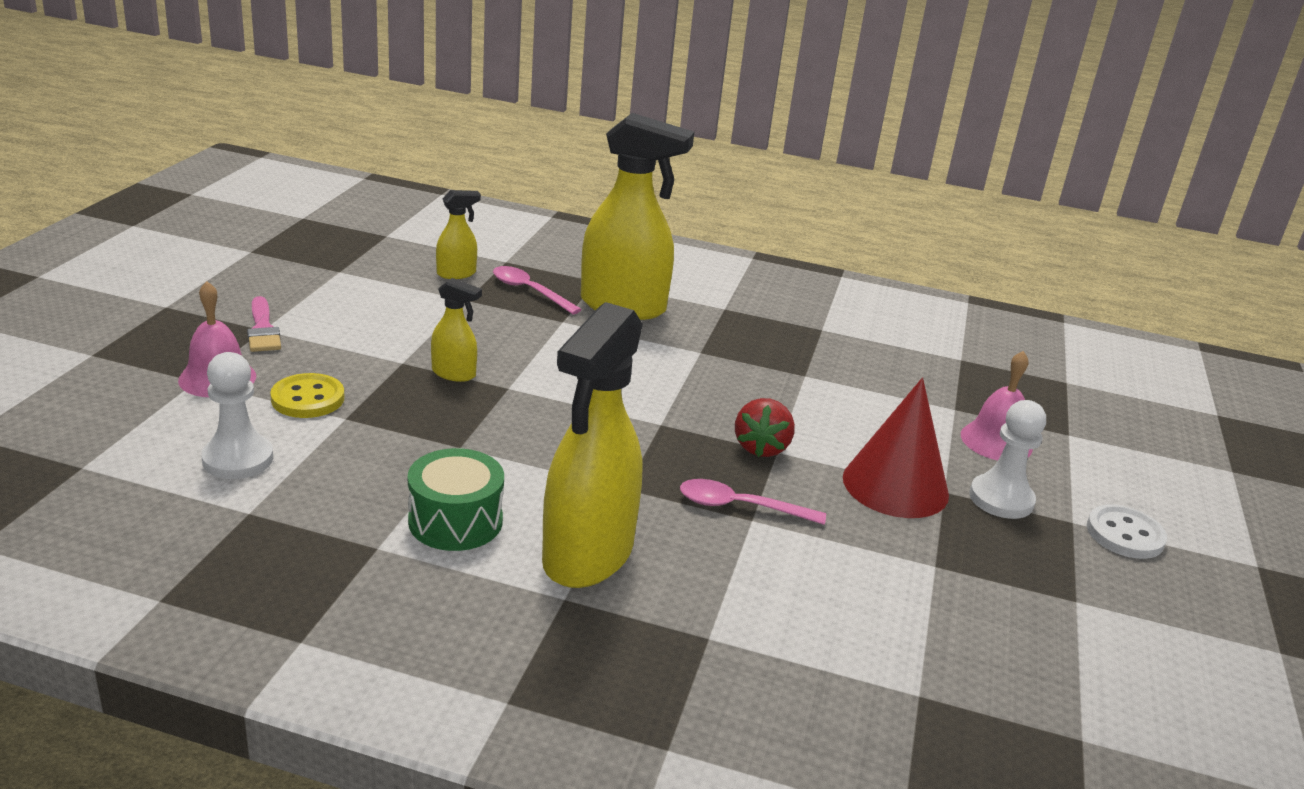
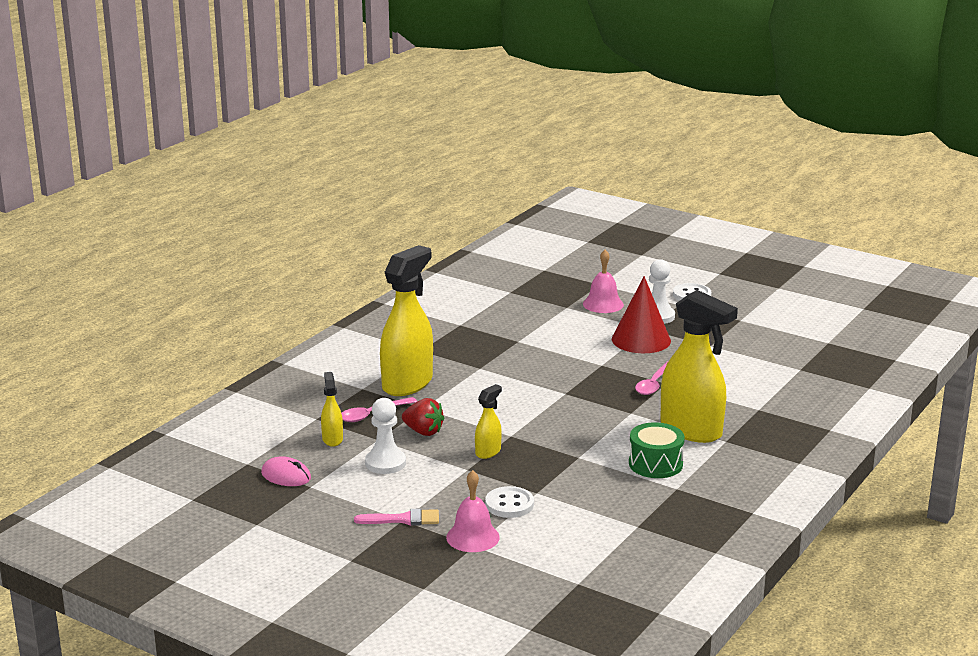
camera: 70 degrees left, 5 degrees down
(238, 459) = (579, 529): white pawn -> white pawn (385, 463)
(308, 399) = (509, 504): yellow button -> white button
(361, 256) = (286, 476): none -> pink mouse
(761, 447) = (597, 368): red strawberry -> red strawberry (423, 432)

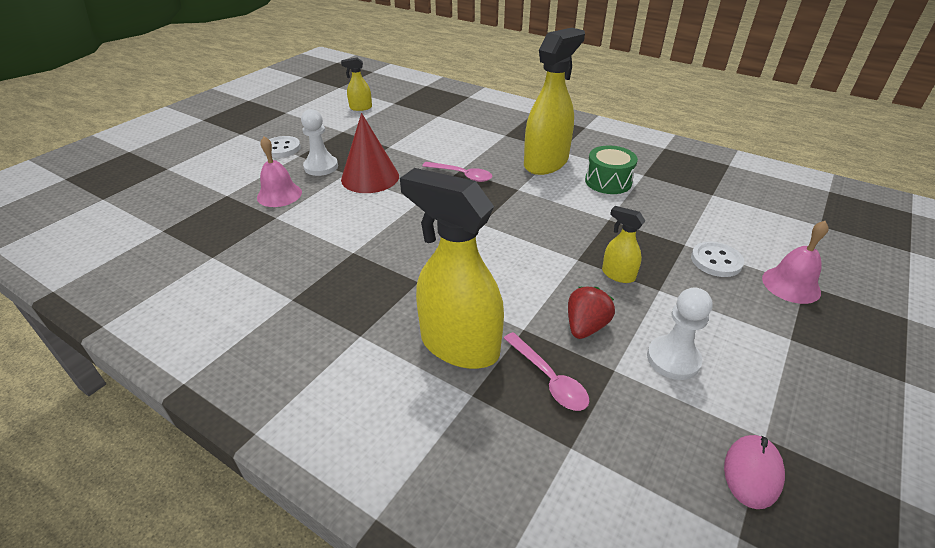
camera: 90 degrees left, 15 degrees up
(332, 439) = (629, 421): yellow spray bottle -> yellow spray bottle (360, 108)
(403, 519) = (790, 338): pink brush -> none

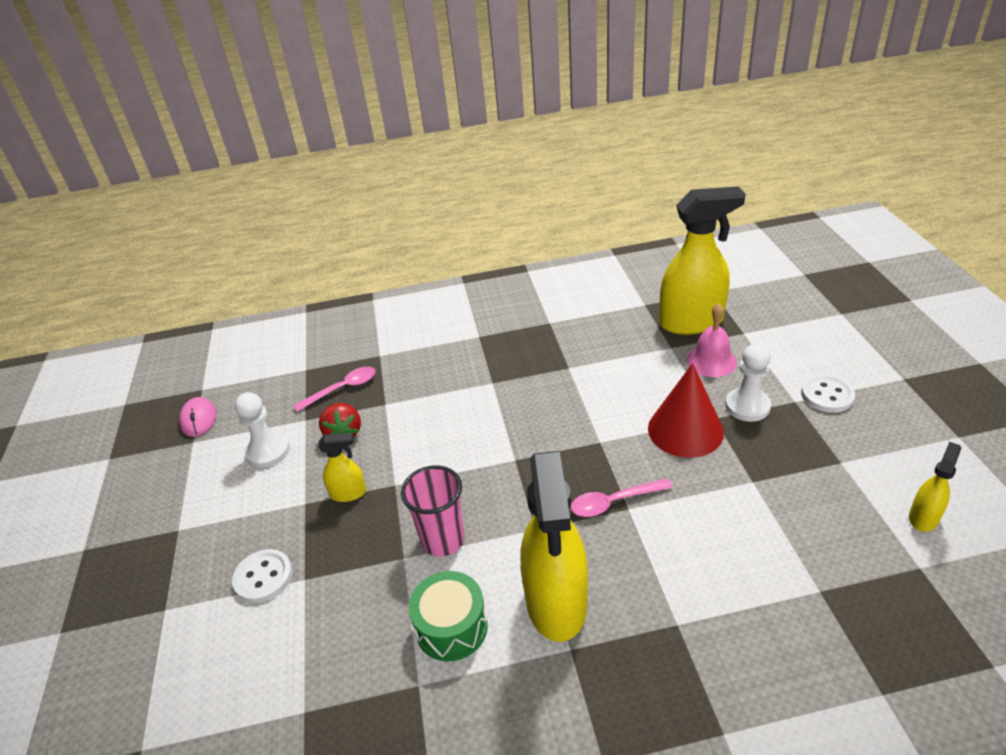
camera: 140 degrees right, 0 degrees up
(458, 345) = (415, 369): yellow spray bottle -> yellow spray bottle (692, 322)
(549, 379) = (342, 389): pink spoon -> pink spoon turned 135 degrees clockwise
(576, 213) = (443, 540): none -> pink cup
(791, 285) = (180, 597): pink bell -> none

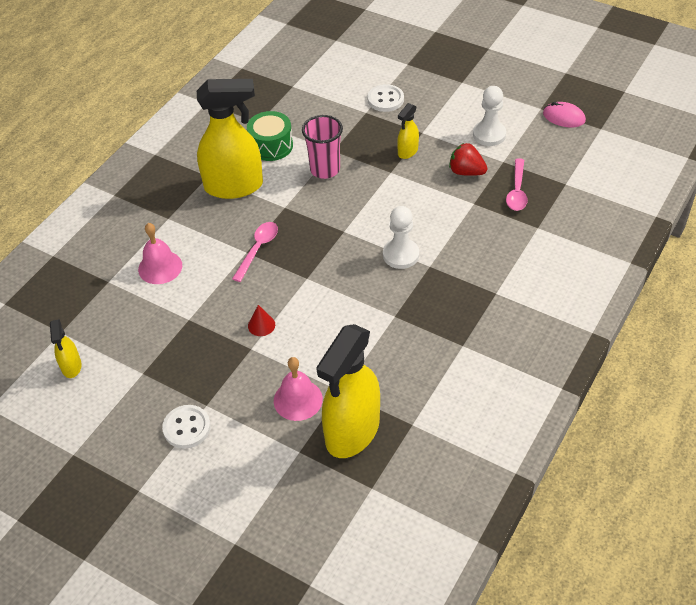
camera: 130 degrees right, 10 degrees up
(556, 603) = (234, 186): yellow spray bottle -> yellow spray bottle turned 135 degrees clockwise
(685, 430) = (261, 325): red cone -> red cone, size x0.43
(740, 561) = (160, 267): none -> pink bell
(747, 406) = (236, 375): white pawn -> white pawn (401, 255)

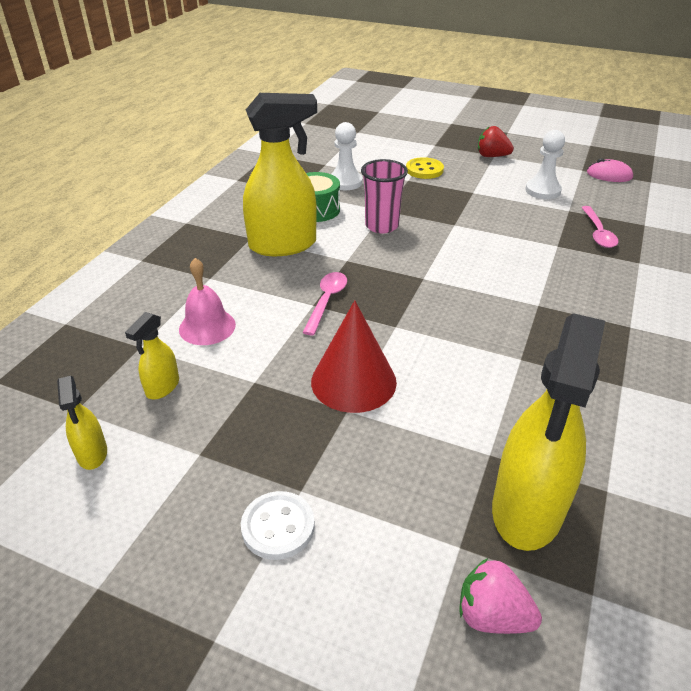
camera: 10 degrees left, 10 degrees down
(261, 325) = (353, 381): red cone -> red cone, size x2.33
(298, 400) = (432, 471): pink bell -> none
(305, 493) = (492, 615): none -> pink strawberry
(385, 99) = (424, 170): white button -> yellow button
(401, 255) = (499, 296): white pawn -> white pawn (345, 182)
(407, 151) = (465, 207): yellow spray bottle -> yellow spray bottle (162, 387)
(466, 172) = (535, 220): red strawberry -> red strawberry (492, 156)

